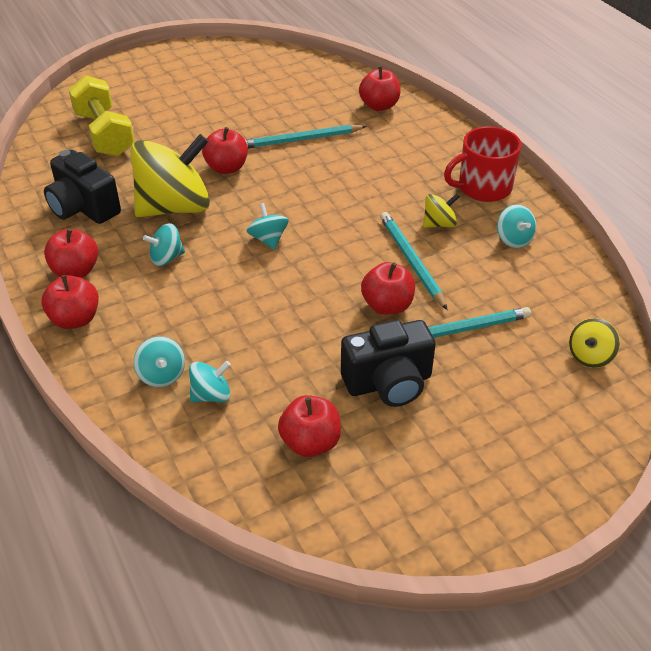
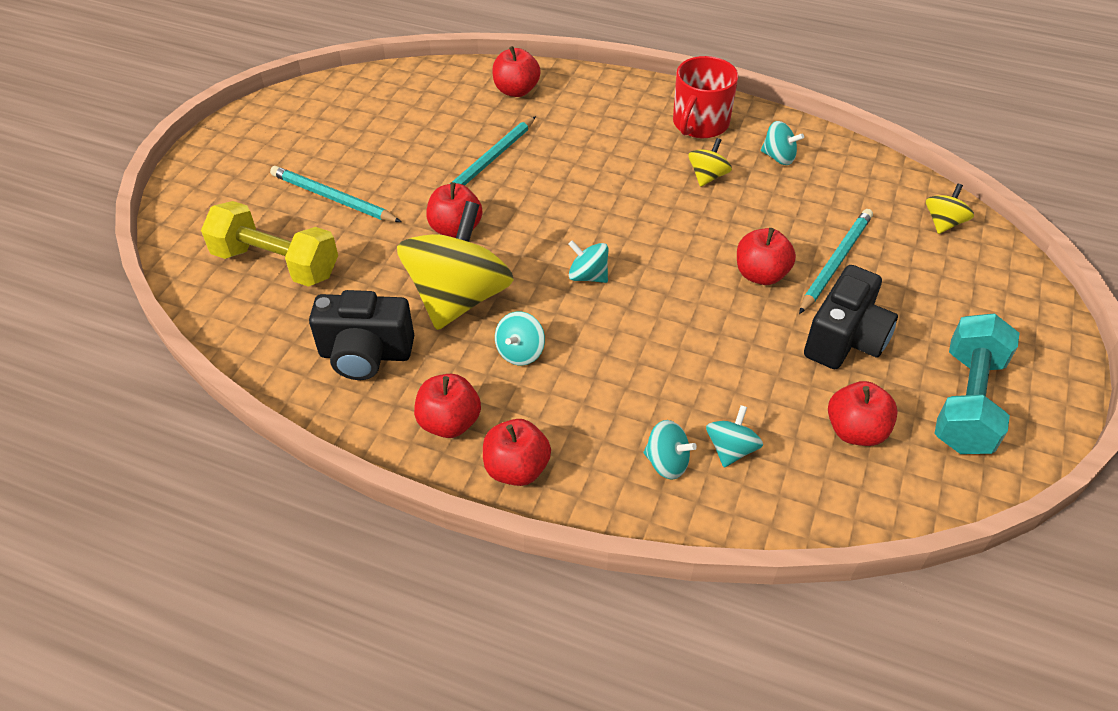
camera: 40 degrees left, 5 degrees up
(411, 261) = (728, 223): turquoise pencil -> turquoise pencil (332, 198)
(422, 483) = (967, 402): none -> turquoise dumbbell
(590, 356) = (943, 223): yellow spinning top -> yellow spinning top turned 150 degrees counterclockwise

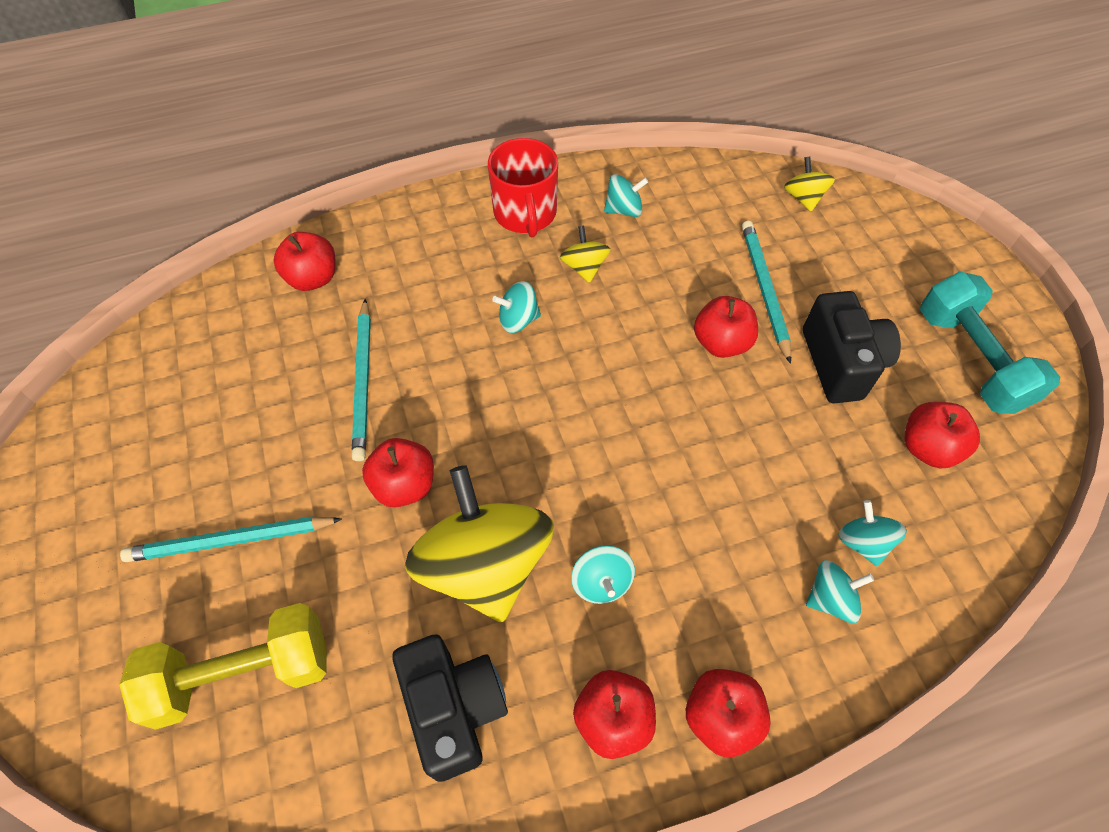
camera: 40 degrees left, 10 degrees up
(365, 354) = (454, 709): black camera -> black camera turned 75 degrees counterclockwise
(588, 276) = (582, 449): turquoise spinning top -> turquoise spinning top (518, 320)

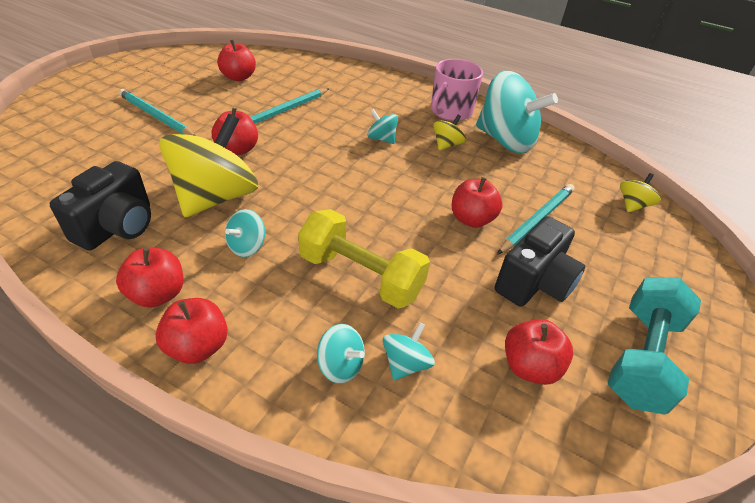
camera: 45 degrees right, 15 degrees down
(243, 674) = (87, 151): yellow dumbbell -> yellow dumbbell (361, 276)
(313, 278) = (323, 73): red apple -> red apple (238, 77)
(525, 214) = (450, 111): red mug -> pink mug
(624, 210) = (505, 140): turquoise spinning top -> turquoise spinning top, size x2.28

